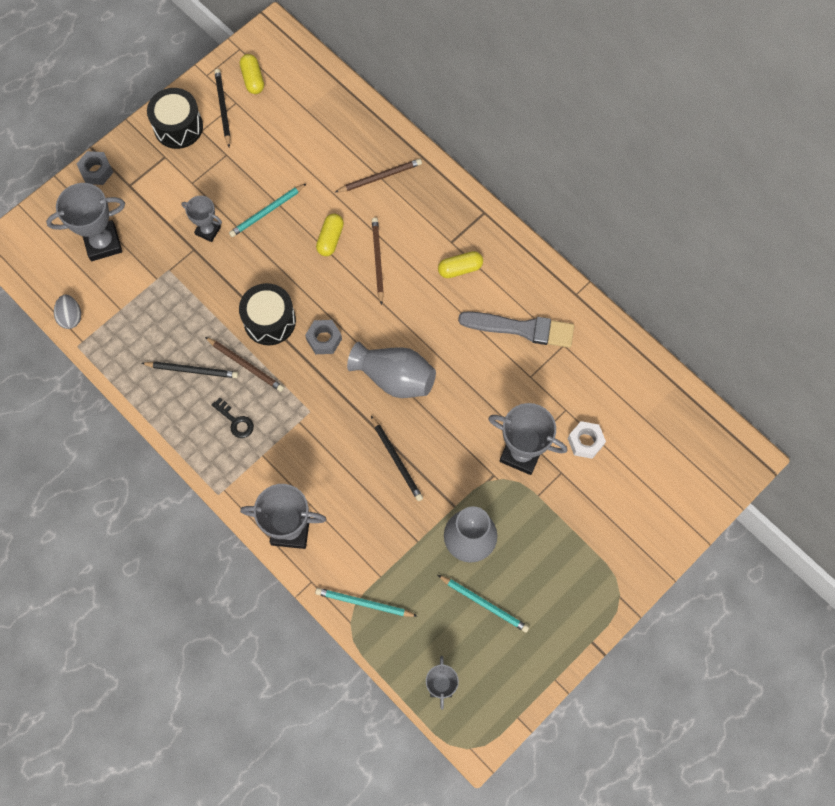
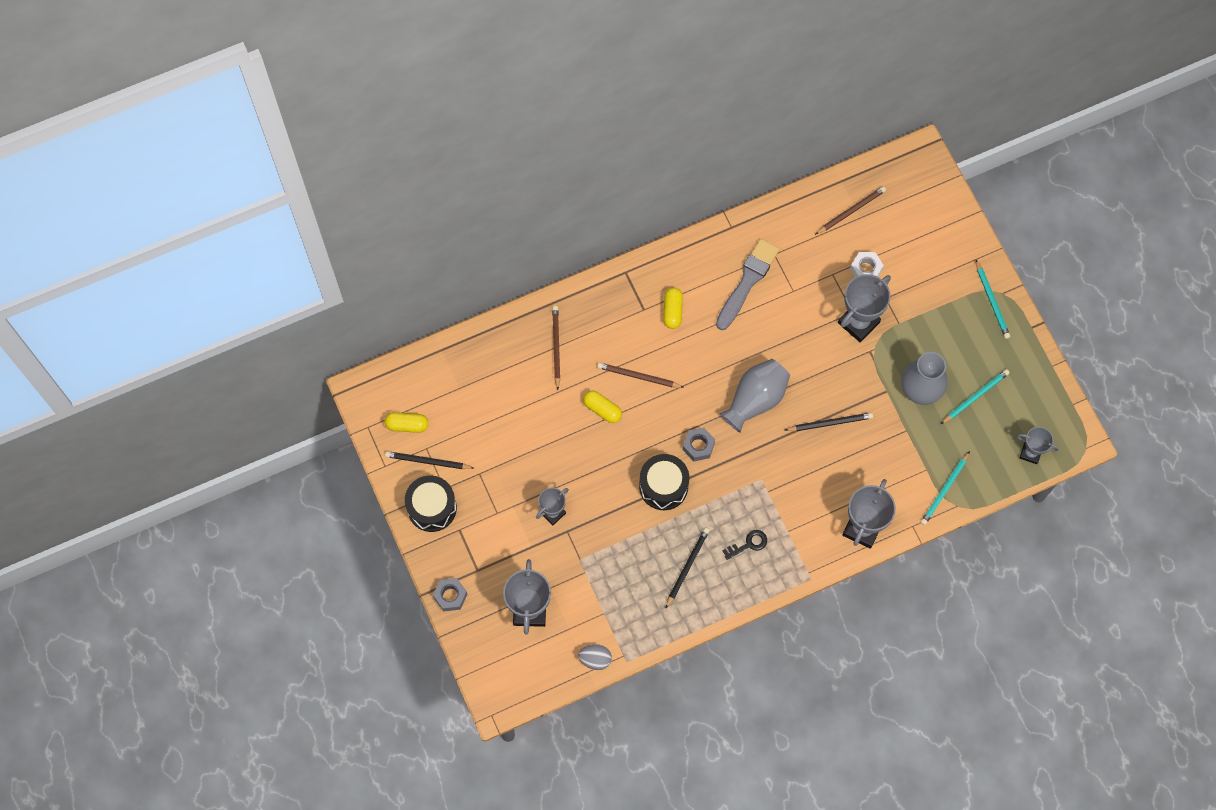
camera: 70 degrees left, 0 degrees up
(246, 365) = (698, 519): brown pencil -> brown pencil (851, 211)
(267, 212) = (553, 455): turquoise pencil -> turquoise pencil (992, 301)

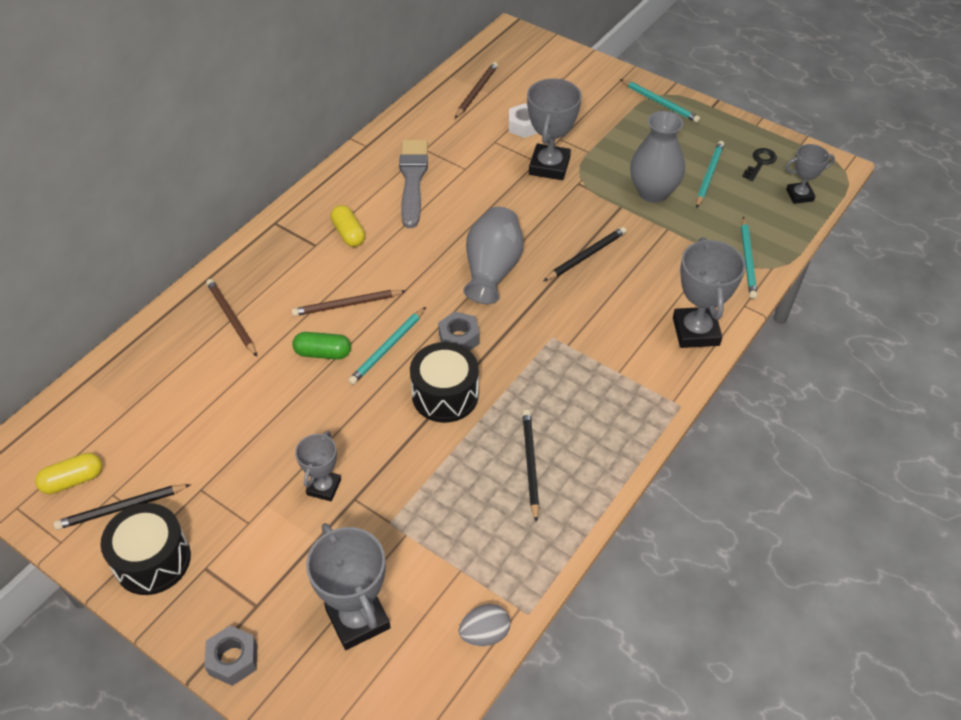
camera: 30 degrees left, 20 degrees down
(602, 409) = (323, 353): yellow capsule -> green capsule
(647, 428) = (388, 348): none -> turquoise pencil
(748, 544) = (584, 405): black key -> black key (760, 163)

